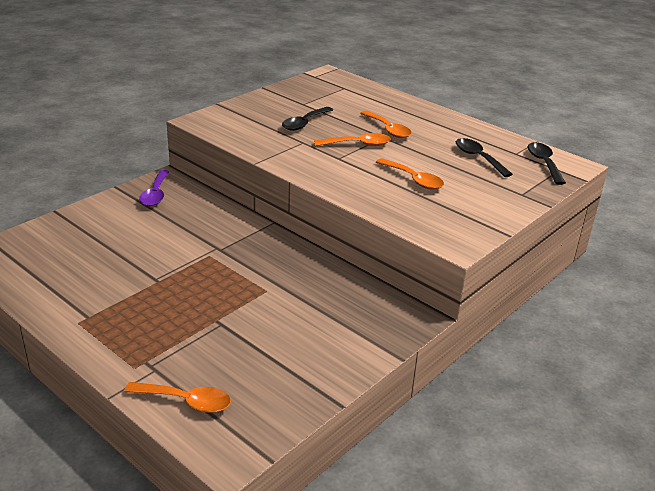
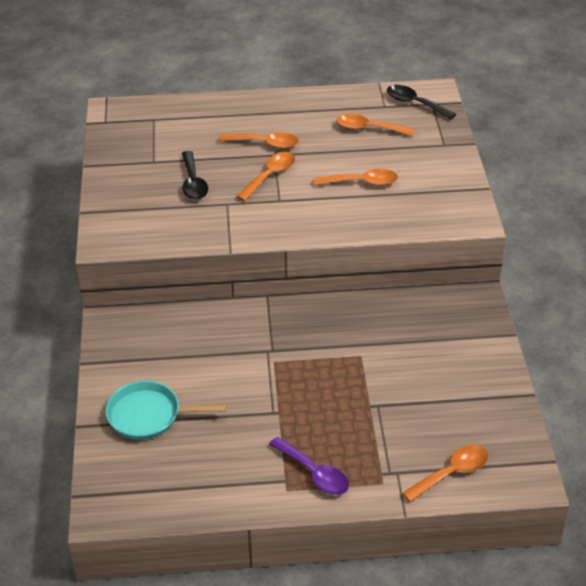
camera: 45 degrees left, 10 degrees up
(93, 231) = (149, 415): none -> turquoise pan
(155, 194) = (130, 343): purple spoon -> purple spoon (314, 473)
(478, 158) = (369, 129): black spoon -> orange spoon

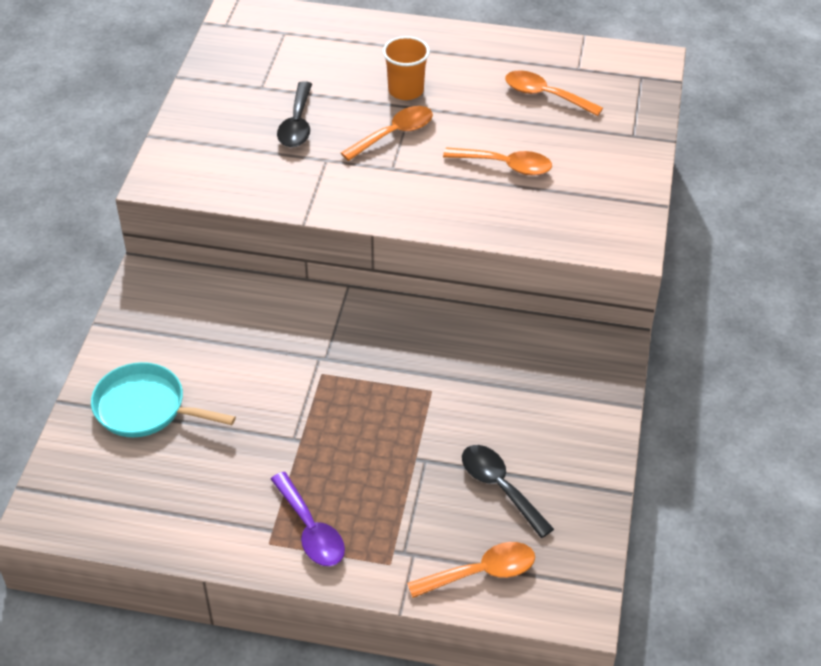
camera: 15 degrees right, 5 degrees up
(265, 144) = (406, 90): orange spoon -> orange cup
(415, 103) = (619, 72): black spoon -> black spoon (500, 487)

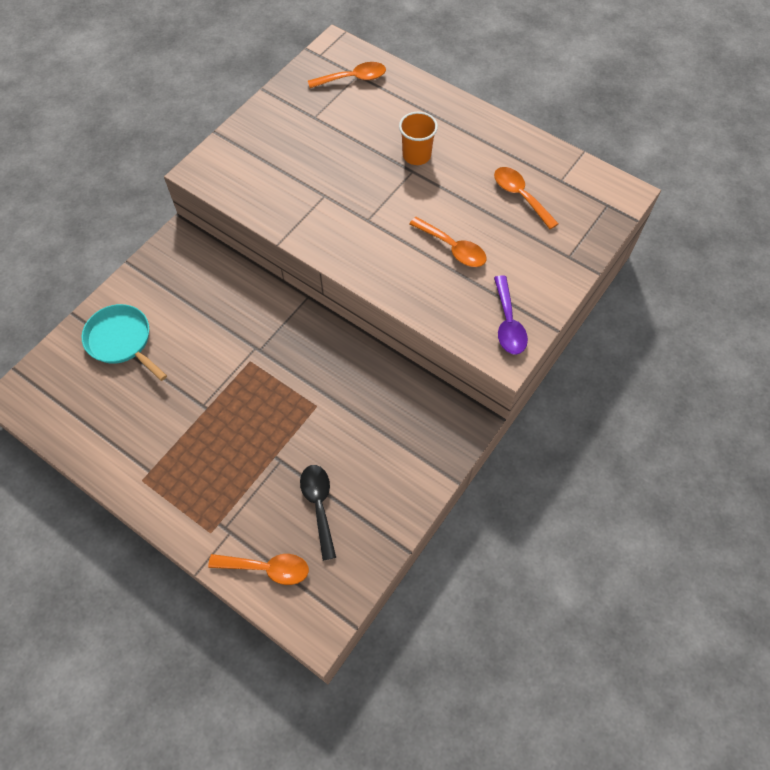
camera: 25 degrees right, 15 degrees up
(297, 124) = (321, 157): black spoon -> none
(310, 529) = (173, 482): purple spoon -> purple spoon (508, 323)
(394, 134) = (386, 191): orange spoon -> orange spoon (353, 79)

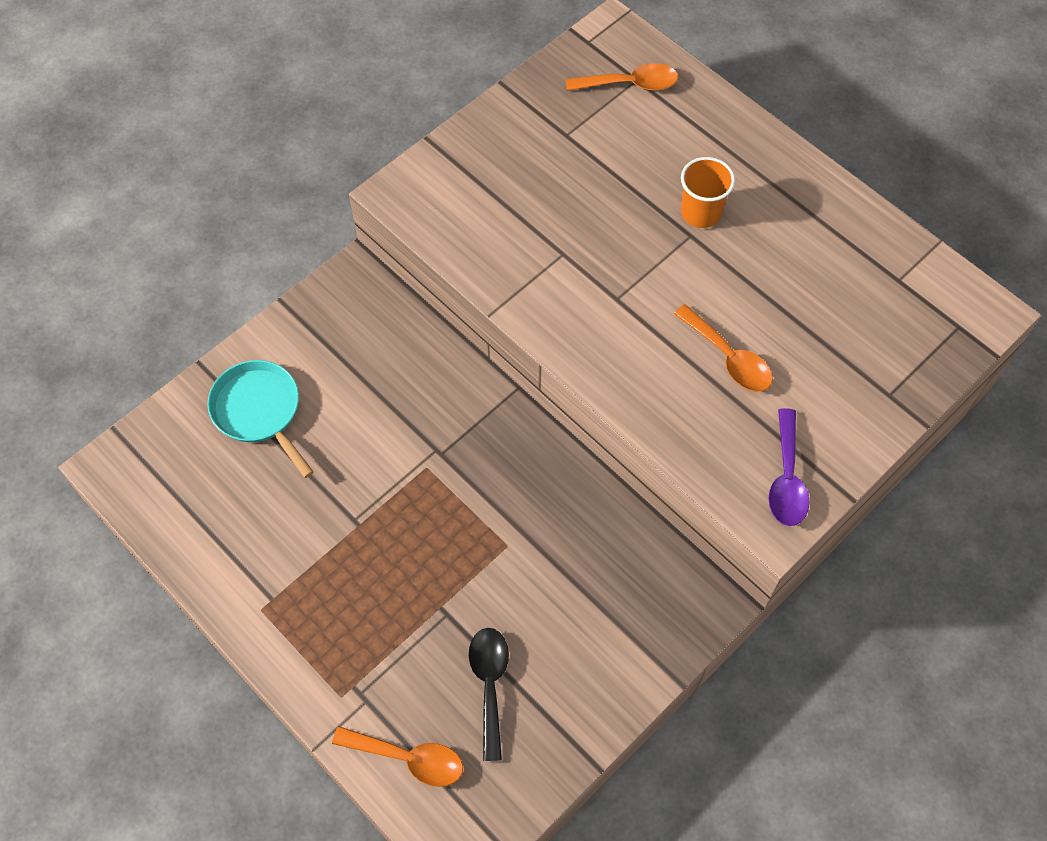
camera: 10 degrees right, 0 degrees up
(520, 196) = (837, 295): orange spoon -> none

